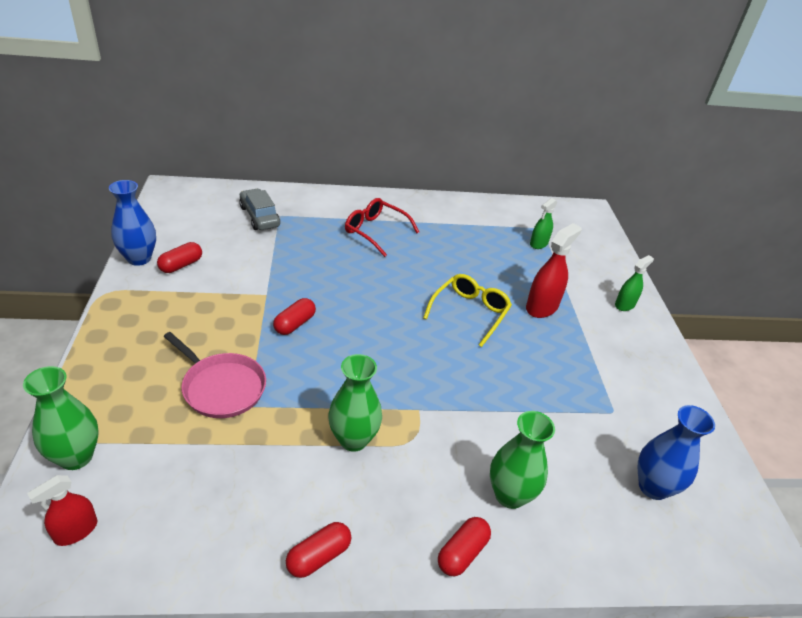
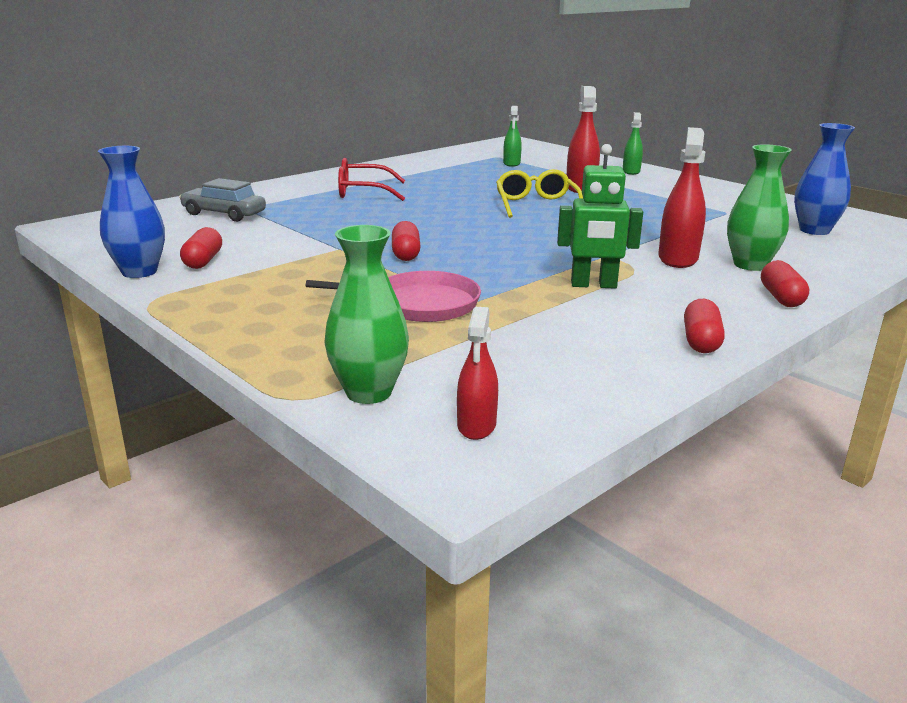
camera: 35 degrees left, 15 degrees down
(353, 439) = (593, 285): green vase -> green robot
(465, 448) = (677, 258): none -> red spray bottle

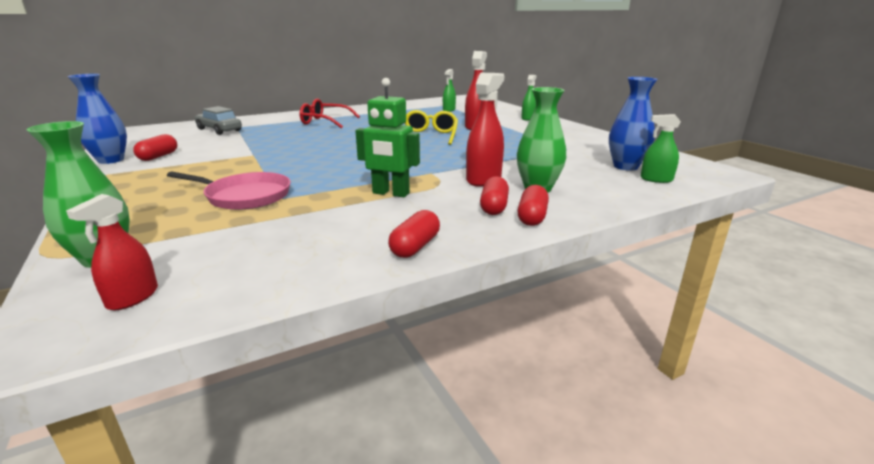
camera: 15 degrees right, 0 degrees up
(406, 253) = (291, 161): red capsule -> red capsule (494, 207)
(861, 243) = (656, 179): none -> green spray bottle

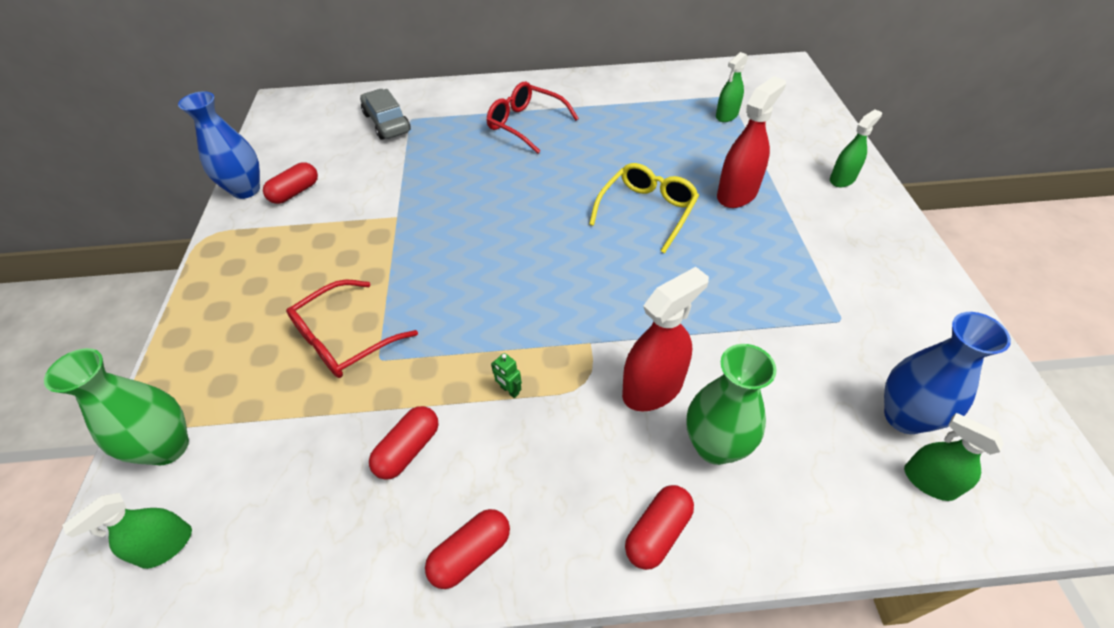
camera: 25 degrees right, 25 degrees up
(133, 297) = (166, 546): red spray bottle -> green spray bottle
(245, 196) = (344, 339): pink pan -> red glasses
(390, 193) = (509, 390): green robot -> green robot, size x0.42
(494, 207) = (622, 481): red capsule -> red capsule (408, 449)

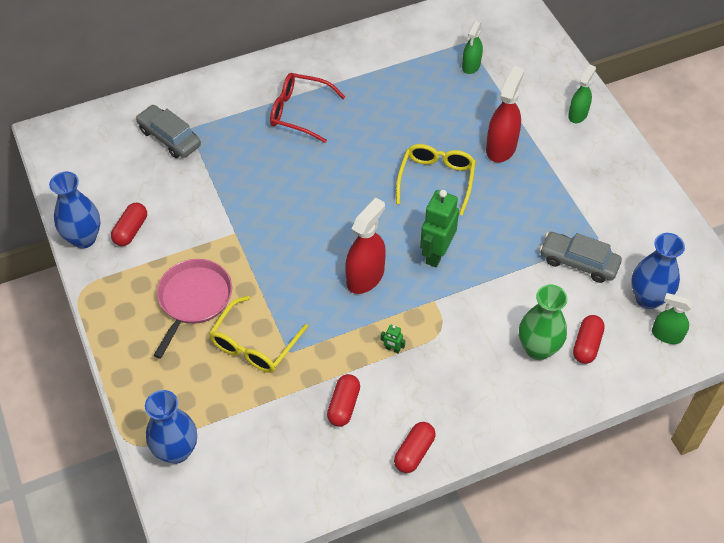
camera: 20 degrees left, 5 degrees up
(166, 546) = (221, 505): green spray bottle -> none
(168, 447) = (176, 451): green vase -> blue vase
(310, 273) = (193, 299): none -> pink pan
(344, 339) = (254, 344): red glasses -> yellow glasses
(616, 288) = (436, 253): none -> green robot
(652, 388) = (487, 321): red spray bottle -> red spray bottle (365, 277)
(657, 532) = (519, 408): red capsule -> red capsule (587, 345)
(806, 342) = (578, 262): none -> grey car

